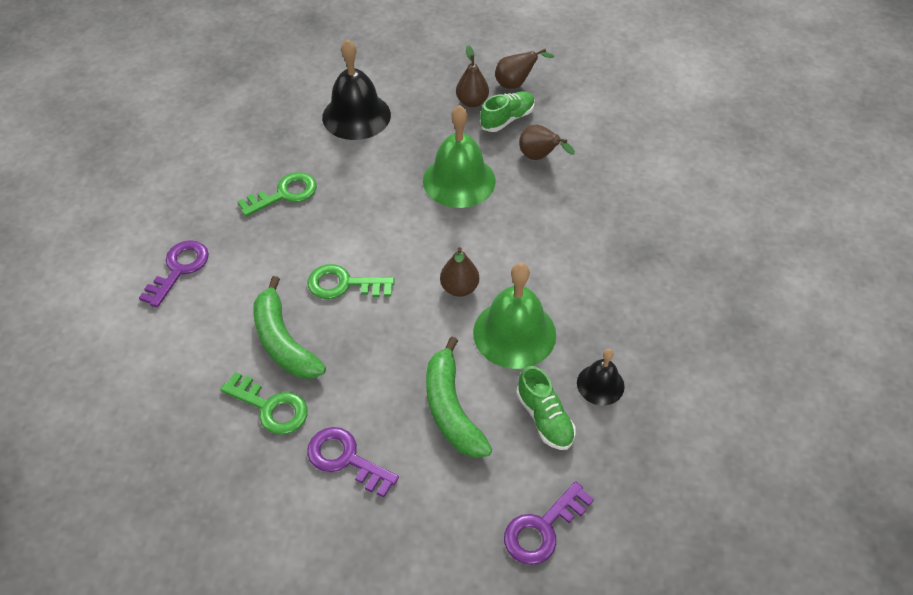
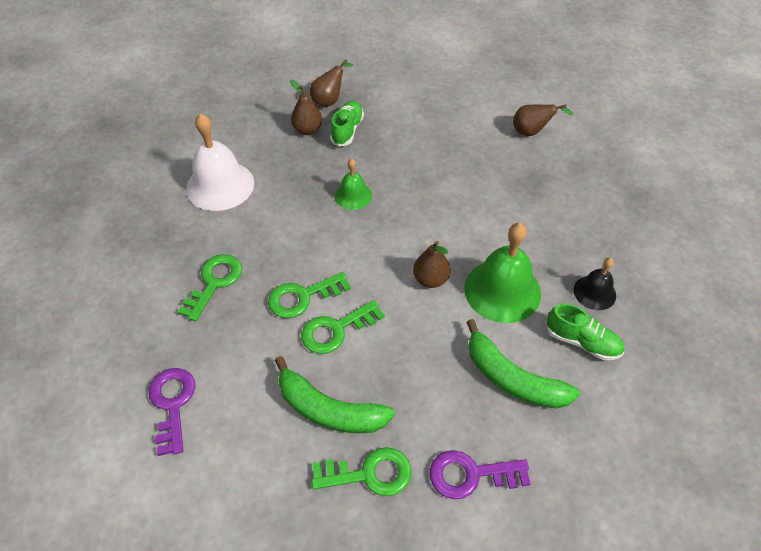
camera: 35 degrees left, 0 degrees up
(341, 243) = (303, 297): none -> green key
(356, 116) = (220, 185): black bell -> white bell
(459, 180) = (353, 195): green bell -> green bell, size x0.55
(539, 157) = (398, 147): brown pear -> brown pear (531, 132)
(542, 529) = (658, 427): purple key -> none

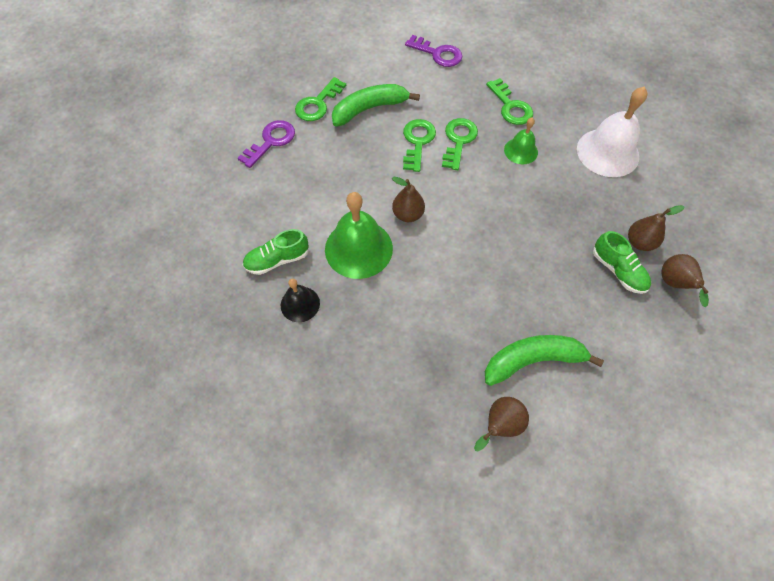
camera: 130 degrees right, 10 degrees up
(353, 195) = (530, 223): green bell -> green bell (521, 151)
(512, 378) = (297, 201): green banana -> green banana (533, 360)

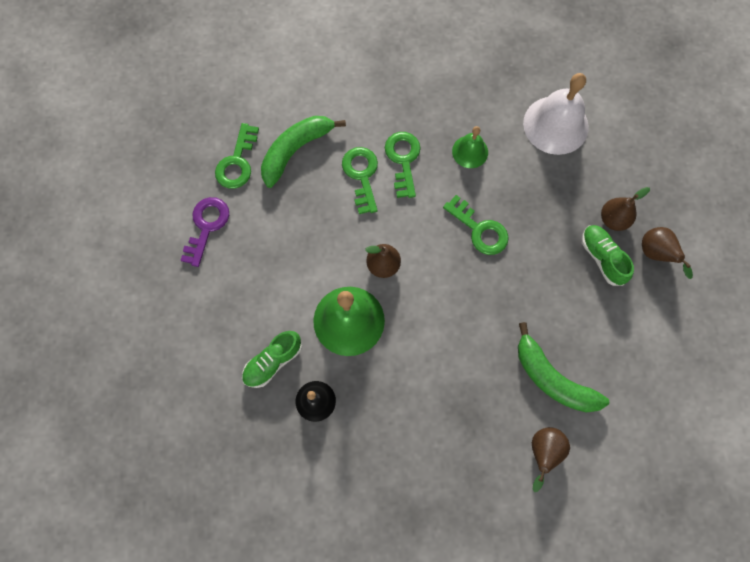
camera: 20 degrees left, 10 degrees up
(438, 54) = (342, 54): purple key -> none
(510, 106) = (442, 99): green key -> green key (479, 230)
(533, 360) = (552, 378): green banana -> green banana turned 105 degrees counterclockwise
(618, 271) = (602, 257): green shoe -> green shoe turned 150 degrees counterclockwise

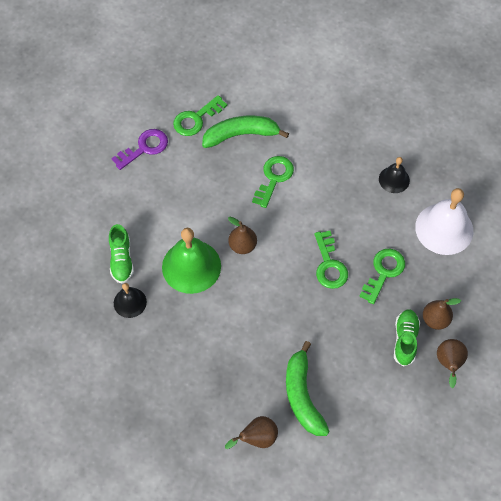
camera: 35 degrees right, 10 degrees down
(273, 362) = (121, 260): green shoe -> green shoe turned 90 degrees counterclockwise
(403, 160) = (311, 185): green key -> green key (383, 272)
(470, 151) = (364, 208): green bell -> none
(475, 105) = (394, 179): none -> black bell

